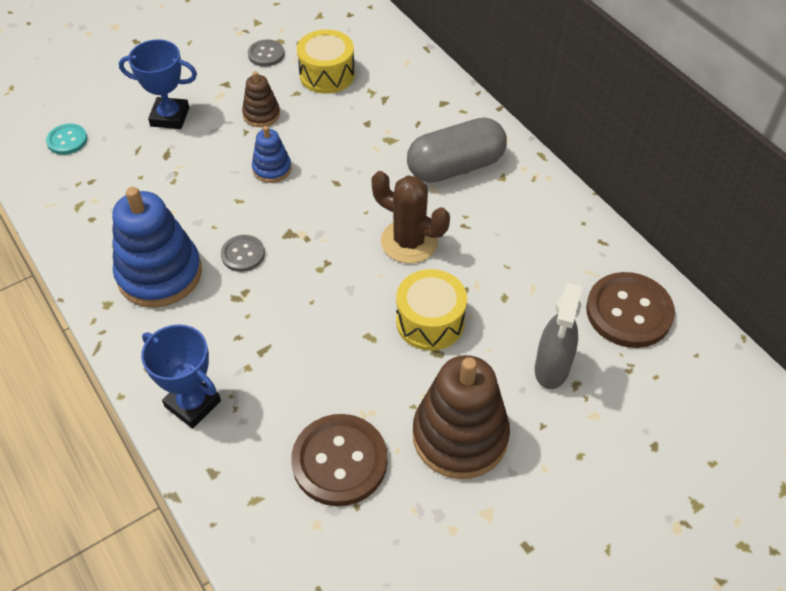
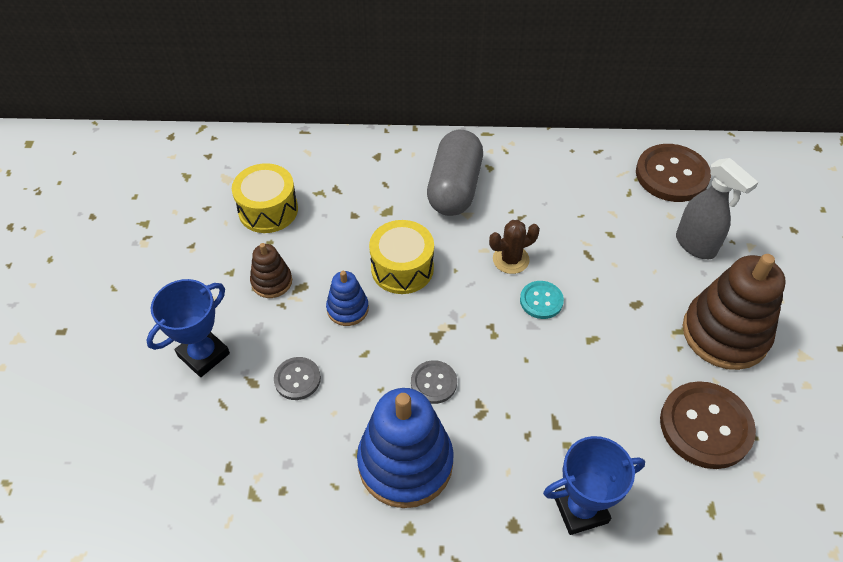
camera: 55 degrees left, 0 degrees up
(67, 140) = (147, 462): turquoise button -> turquoise button (541, 301)
(266, 54) = (196, 238): grey button -> grey button (297, 379)
(409, 241) = (510, 259): brown cactus -> brown cactus, size x0.66
(430, 321) = (603, 291): yellow drum -> yellow drum (402, 268)

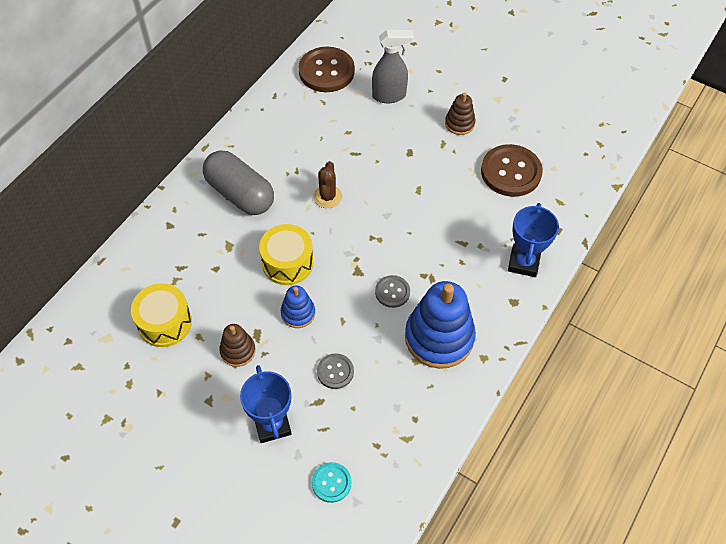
camera: 60 degrees left, 5 degrees up
(541, 301) = (372, 199): turquoise button -> turquoise button (331, 483)
(725, 333) = (459, 123): brown stacking toy -> brown stacking toy, size x0.50

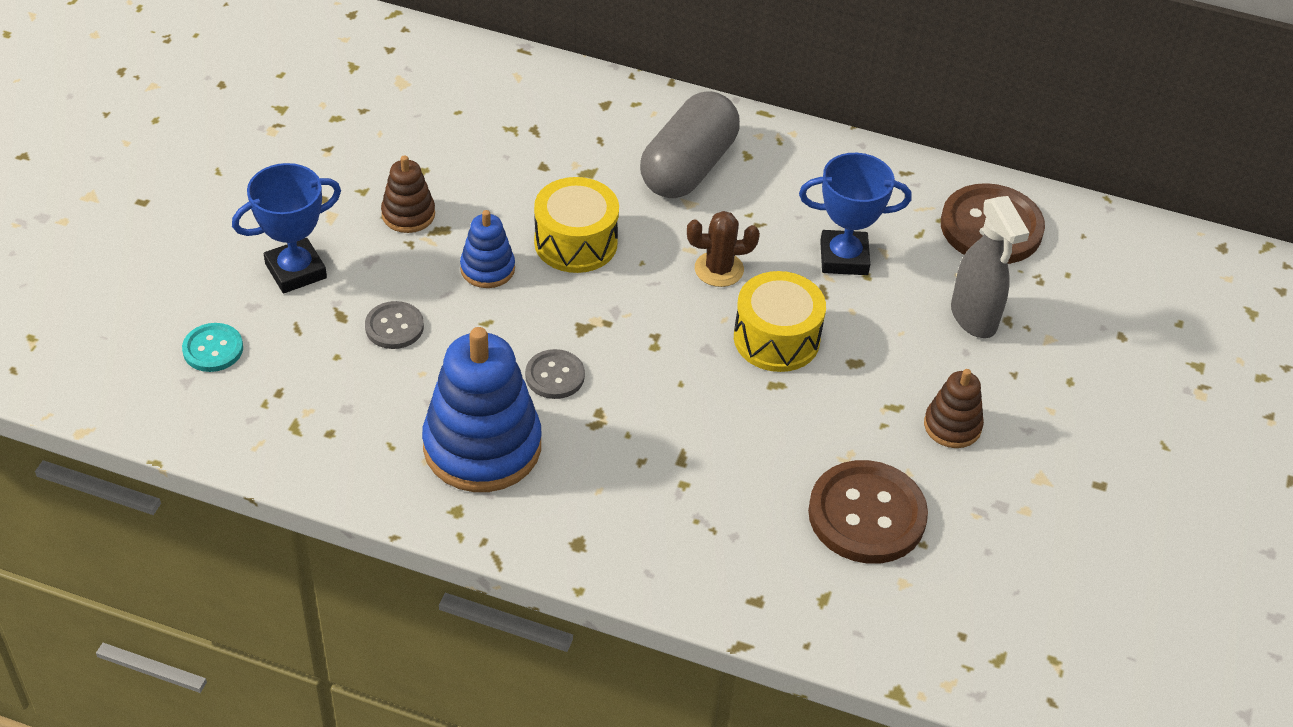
camera: 75 degrees right, 10 degrees down
(165, 323) = (438, 132): yellow drum -> yellow drum (776, 339)
(523, 262) = (665, 551): blue trophy -> blue trophy (844, 258)

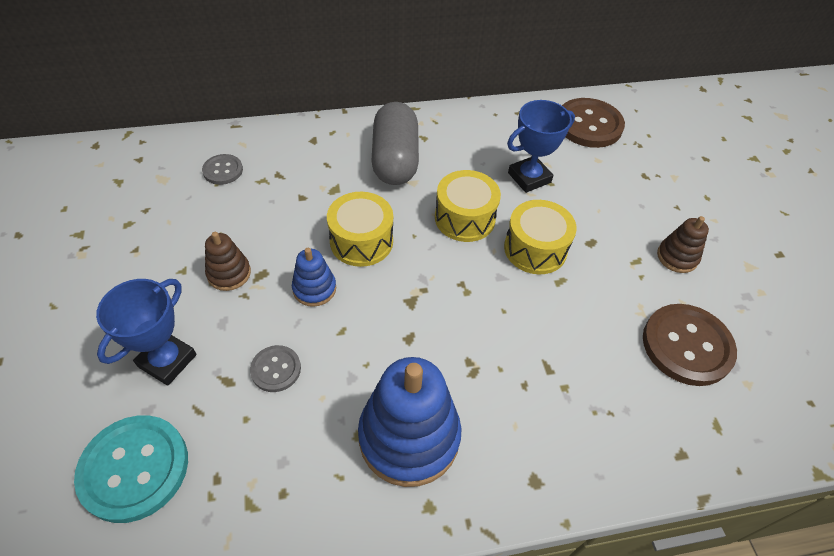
camera: 30 degrees left, 5 degrees up
(213, 349) = (134, 469): turquoise button -> turquoise button, size x1.88
(555, 376) = (419, 349): grey button -> grey button (223, 170)
(719, 269) = (464, 218): brown cactus -> yellow drum
(974, 318) = (628, 183): grey spray bottle -> none

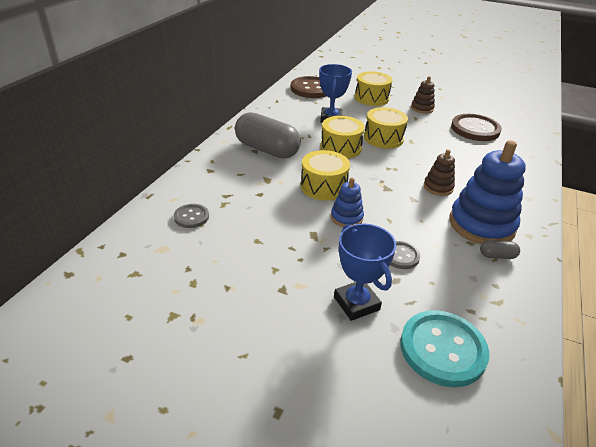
camera: 55 degrees left, 15 degrees down
(229, 273) = (299, 248): brown stacking toy -> brown stacking toy (438, 187)
(348, 477) = (497, 256): none -> grey capsule
(638, 191) = (371, 98): none -> yellow drum

